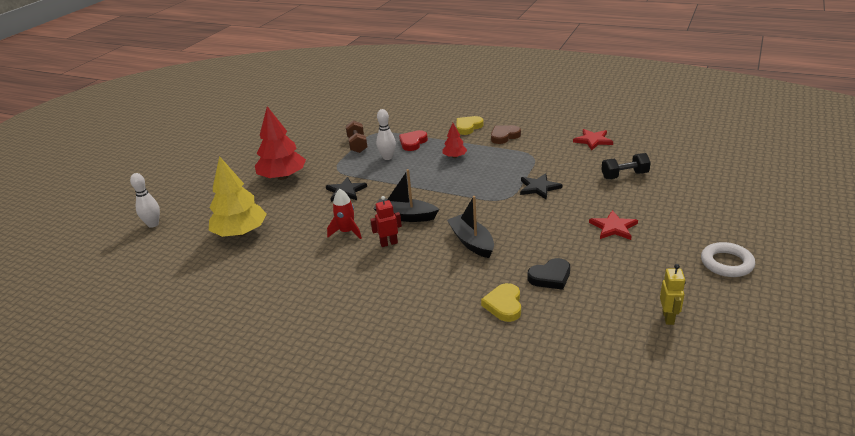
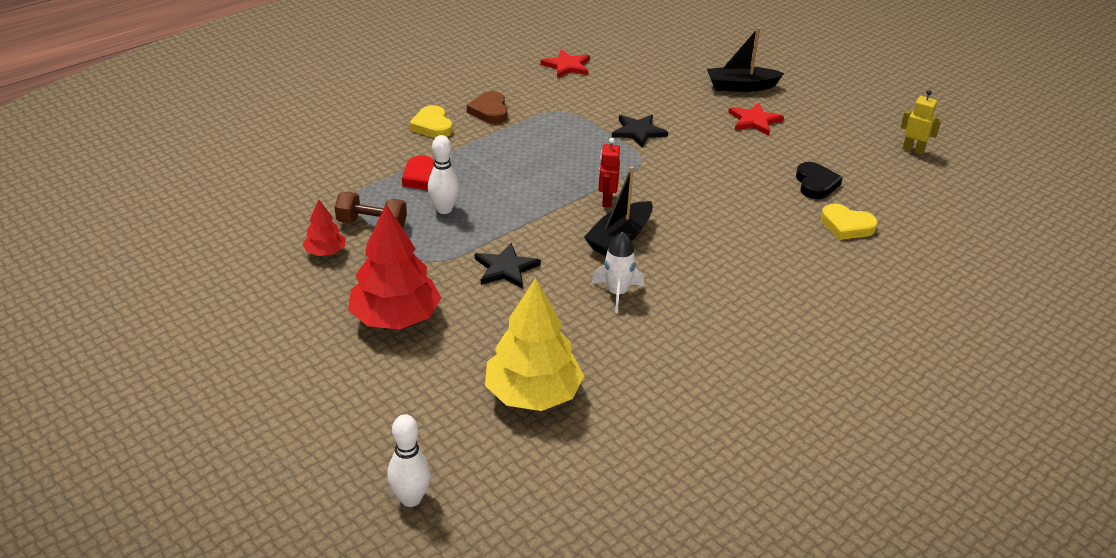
camera: 70 degrees left, 5 degrees up
(347, 232) = (617, 293): red rocket -> white rocket
(389, 243) = (672, 267): red robot -> red robot (607, 201)
(454, 156) = (503, 160): red tree -> red tree (325, 252)
(471, 242) = (716, 209): black boat -> black boat (741, 87)
(624, 175) = (661, 79): black dumbbell -> none
(726, 263) = (852, 94): white ring -> none

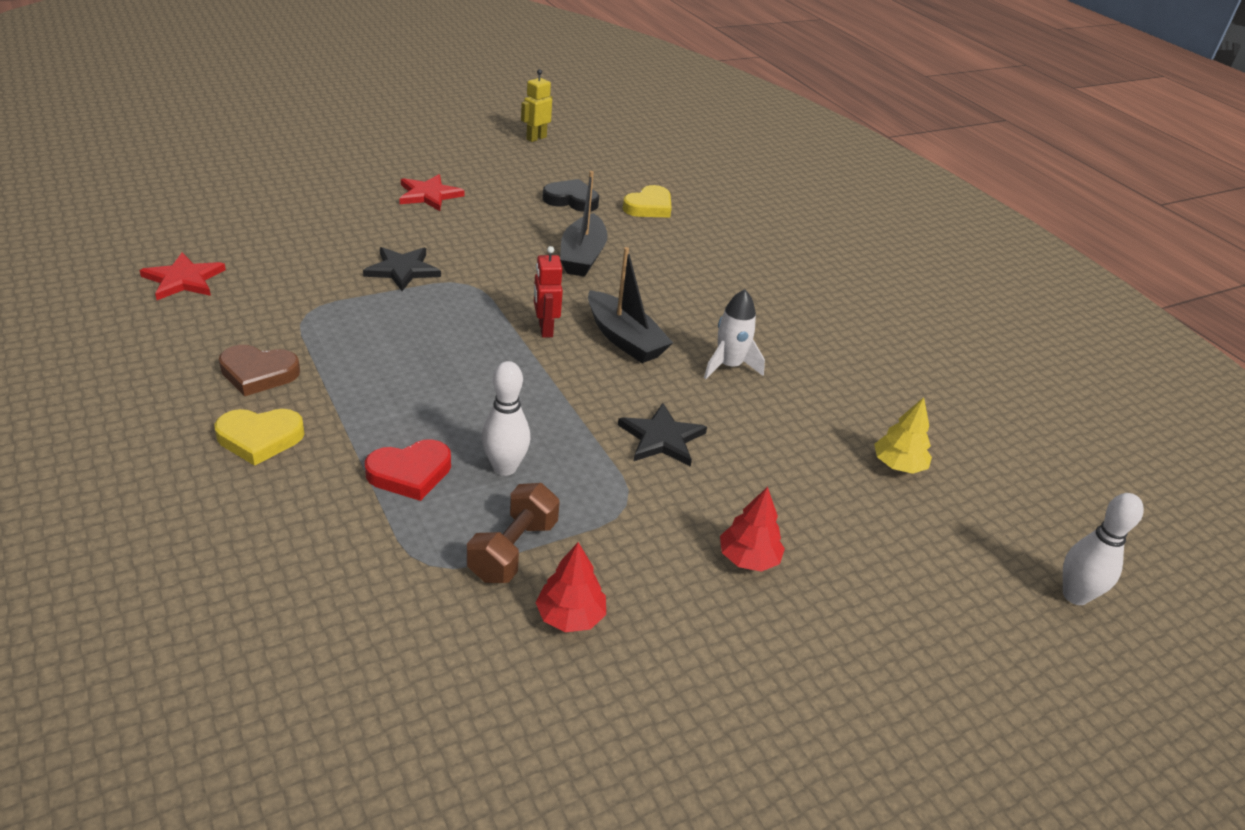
camera: 80 degrees left, 0 degrees up
(395, 318) = (748, 558): red tree -> red tree, size x0.50
(533, 394) = (898, 465): yellow tree -> yellow tree, size x0.50
(607, 201) = (545, 329): red robot -> red robot turned 60 degrees clockwise
(741, 87) = (348, 181): black boat -> black boat (582, 256)

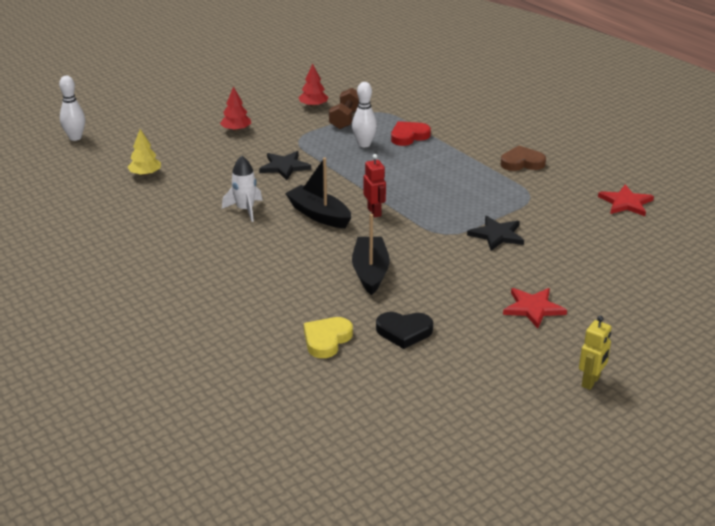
camera: 175 degrees right, 5 degrees down
(260, 438) = (491, 138): yellow heart -> none
(536, 138) = (484, 420): yellow robot -> yellow robot (591, 382)

